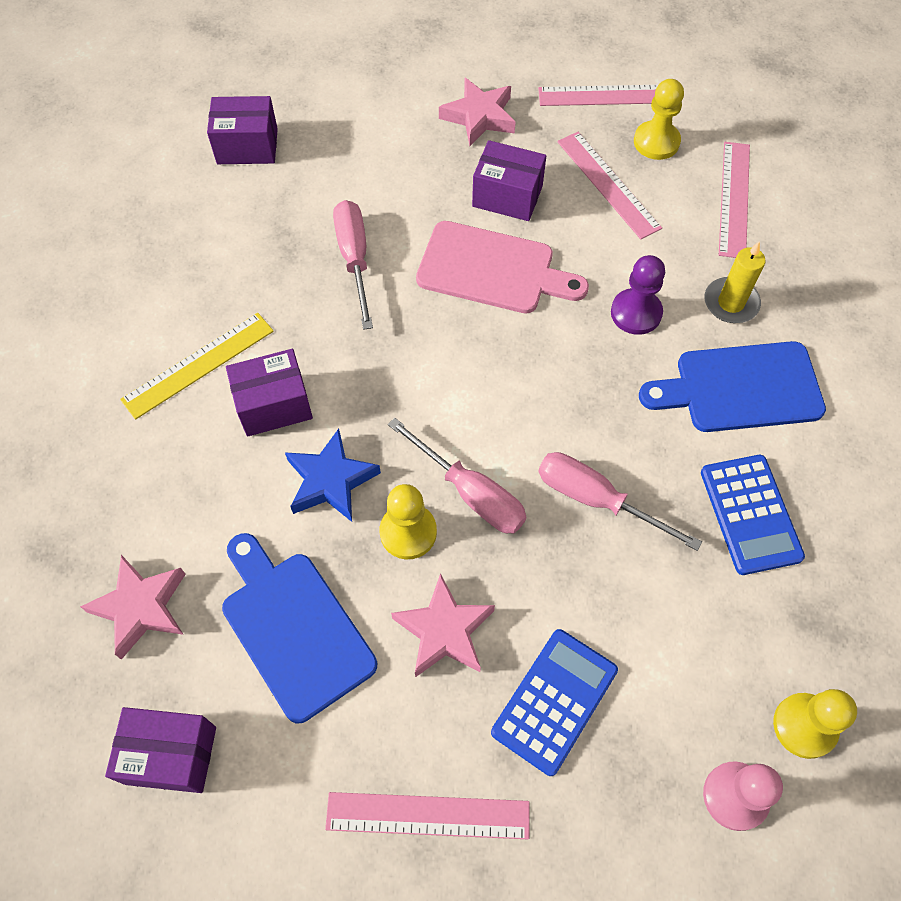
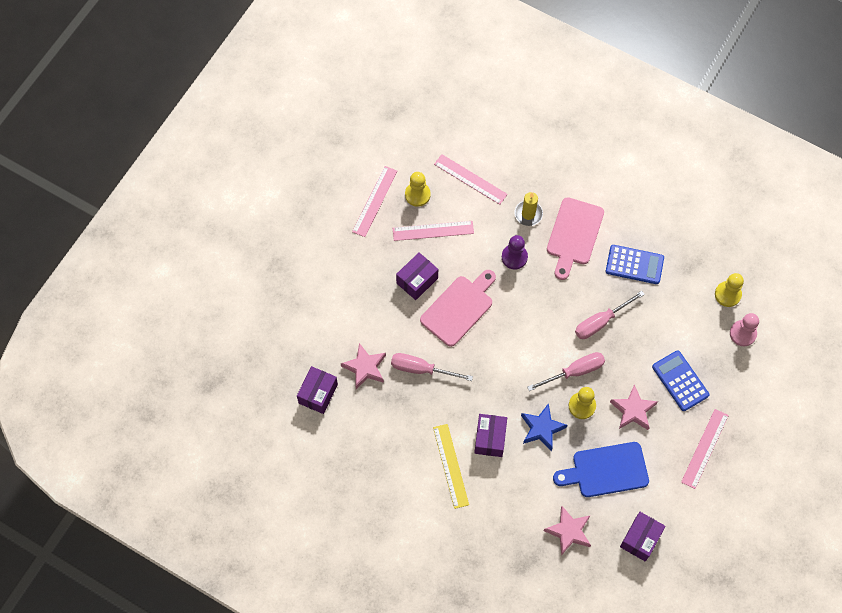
camera: 65 degrees left, 5 degrees up
(479, 117) = (357, 270): pink star -> pink star (365, 368)
(741, 388) = (574, 235): blue cutting board -> pink cutting board

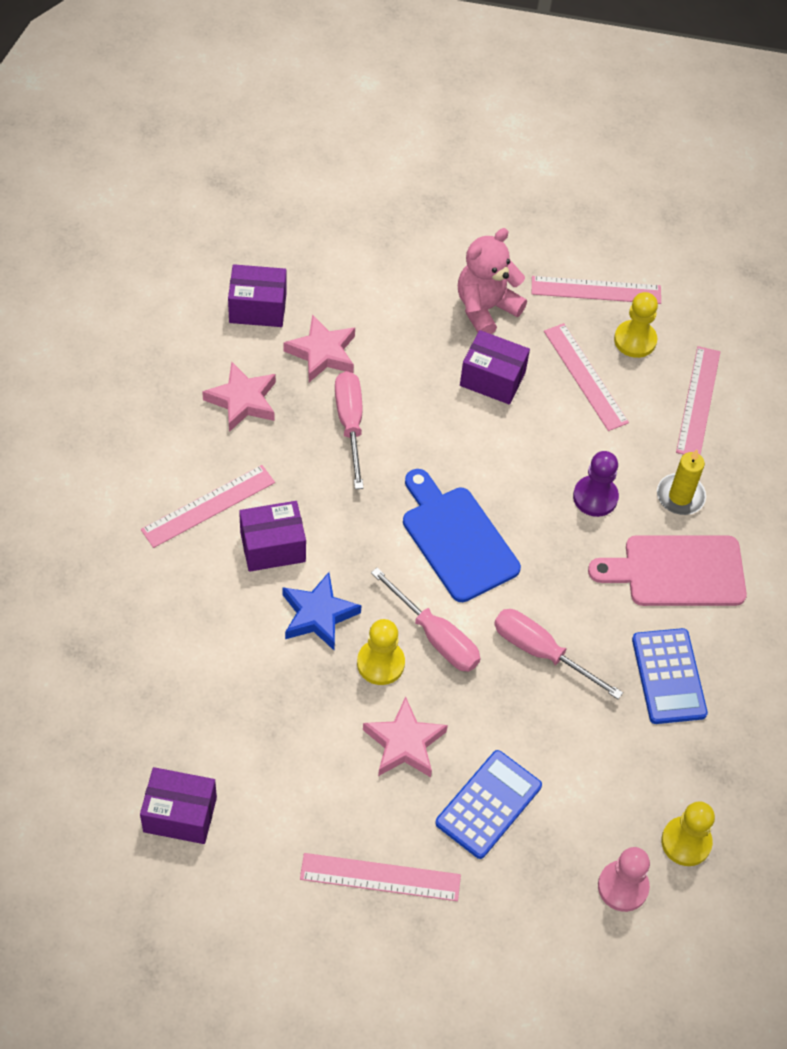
camera: 65 degrees right, 10 degrees down
(366, 266) = (485, 308): none -> pink teddy bear
(450, 466) = (208, 506): yellow ruler -> pink ruler
(459, 308) = (472, 445): pink cutting board -> none
(569, 531) = (157, 701): pink star -> pink star (242, 401)
(606, 470) = (281, 729): blue cutting board -> blue cutting board (456, 539)

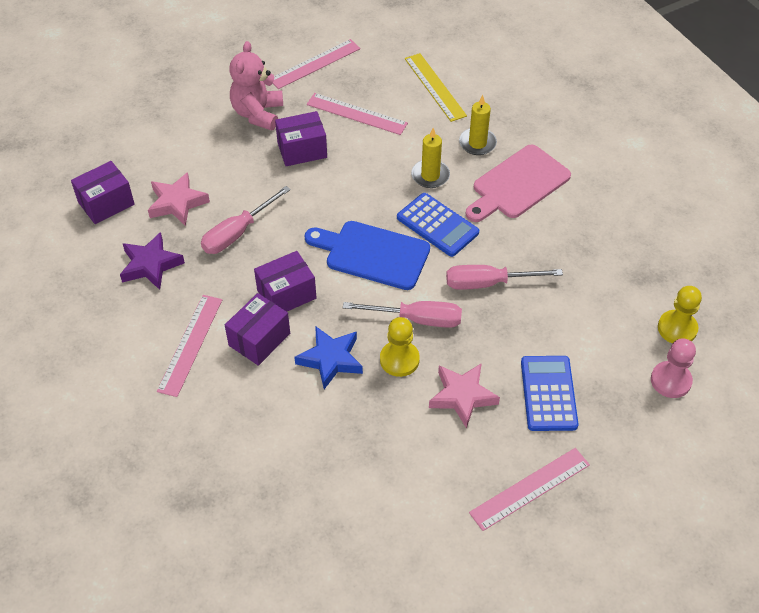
camera: 35 degrees left, 5 degrees down
(180, 815) = (364, 553): purple box -> purple box (286, 294)
(242, 401) = (150, 265): pink star -> purple star
(350, 424) = (238, 233): pink screwdriver -> pink screwdriver turned 90 degrees counterclockwise
(595, 497) = (430, 175): purple pawn -> yellow candle
(635, 340) = (365, 77): yellow pawn -> none
(668, 676) = (573, 245): blue calculator -> blue calculator (437, 225)
(698, 401) = (435, 87): pink ruler -> yellow ruler

